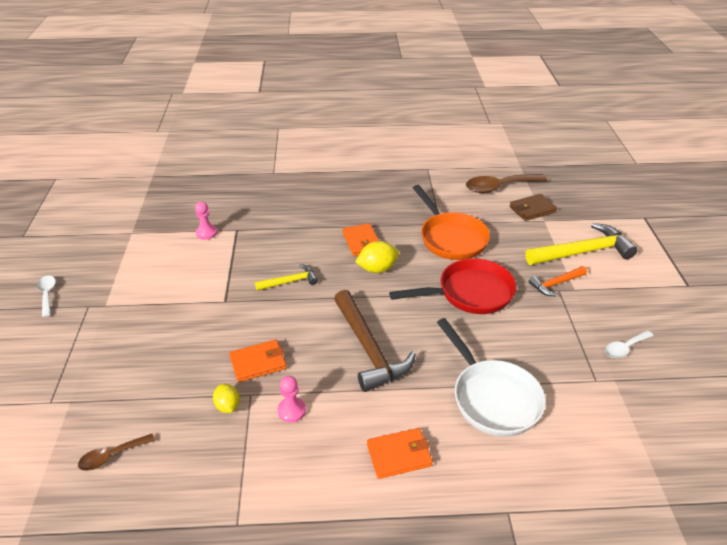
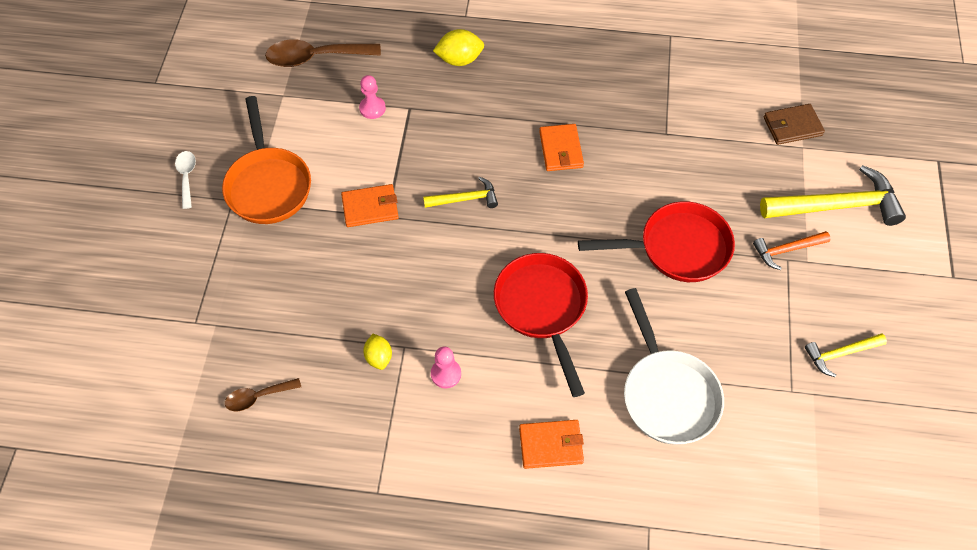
camera: 10 degrees right, 20 degrees up
(258, 363) = (416, 307): orange wallet -> orange wallet (370, 207)
(369, 349) = (542, 309): brown hammer -> red pan
(377, 269) = (572, 195): yellow lemon -> yellow lemon (459, 60)
(451, 238) = (674, 159): orange pan -> orange pan (268, 185)
(499, 187) = (758, 81): brown spoon -> brown spoon (315, 57)
(624, 348) = (840, 354): white spoon -> yellow hammer

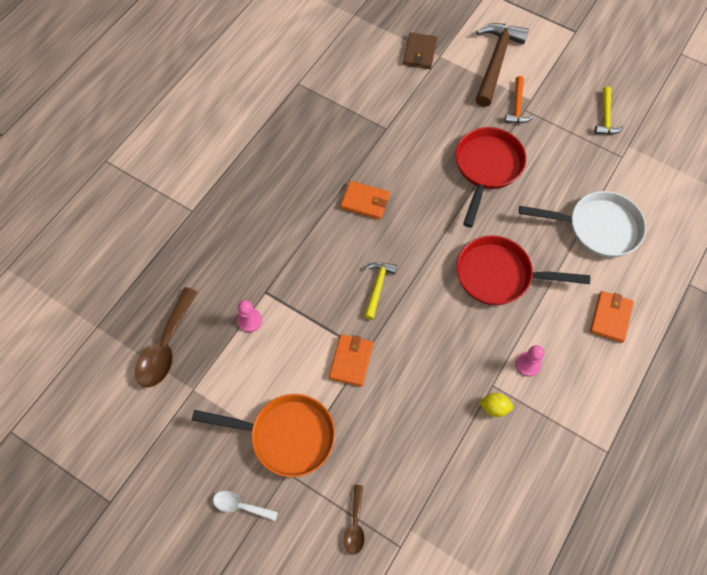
camera: 65 degrees left, 5 degrees up
(258, 397) = (493, 516): brown spoon -> brown spoon (355, 525)
(459, 60) = (236, 234): yellow lemon -> none
(837, 206) = (496, 62): yellow hammer -> brown hammer

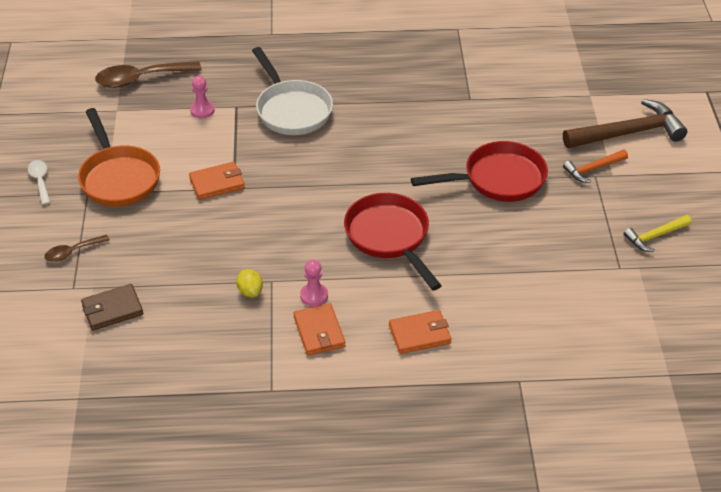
camera: 55 degrees right, 20 degrees down
(365, 202) = (379, 121): orange wallet -> orange wallet (319, 332)
(377, 287) = (302, 166): yellow hammer -> none
(419, 53) = (578, 81): brown wallet -> brown wallet (112, 309)
(597, 228) = (513, 283): white pan -> white pan (292, 110)

